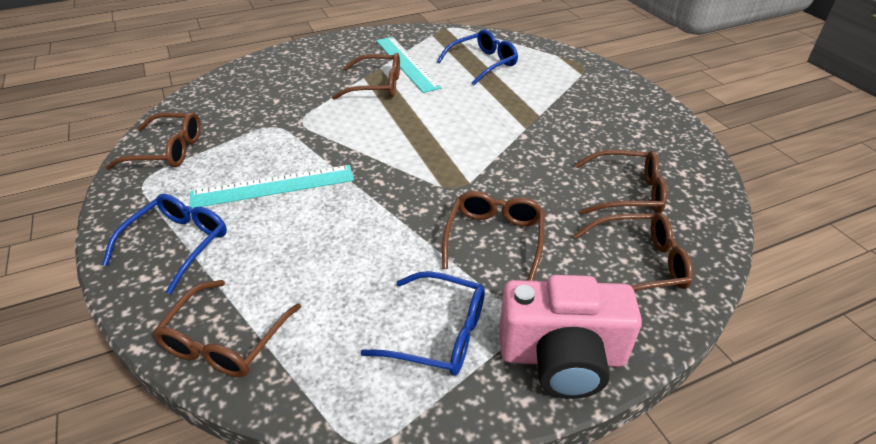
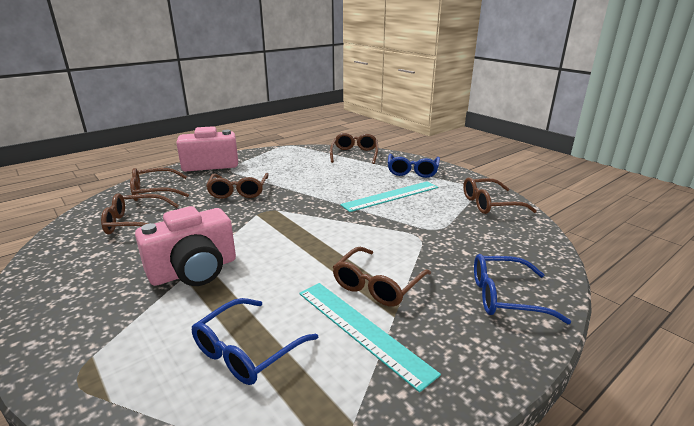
camera: 165 degrees right, 15 degrees down
(377, 86) = (377, 285): brown glasses -> brown glasses turned 45 degrees counterclockwise
(439, 333) = (265, 164): blue glasses -> blue glasses (505, 297)
(531, 119) = (194, 270): none -> pink camera

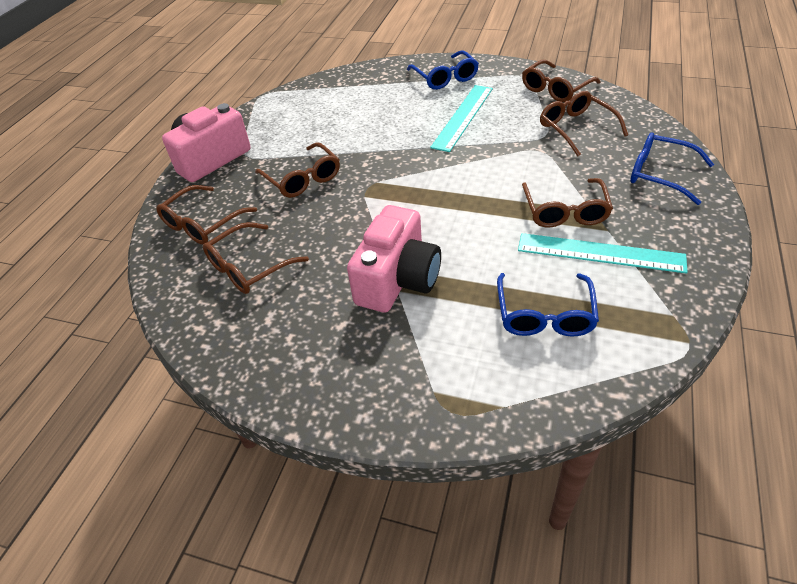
camera: 30 degrees left, 20 degrees up
(354, 154) = (358, 78): brown glasses -> brown glasses (576, 128)
(505, 297) = (659, 174): blue glasses -> blue glasses turned 60 degrees clockwise

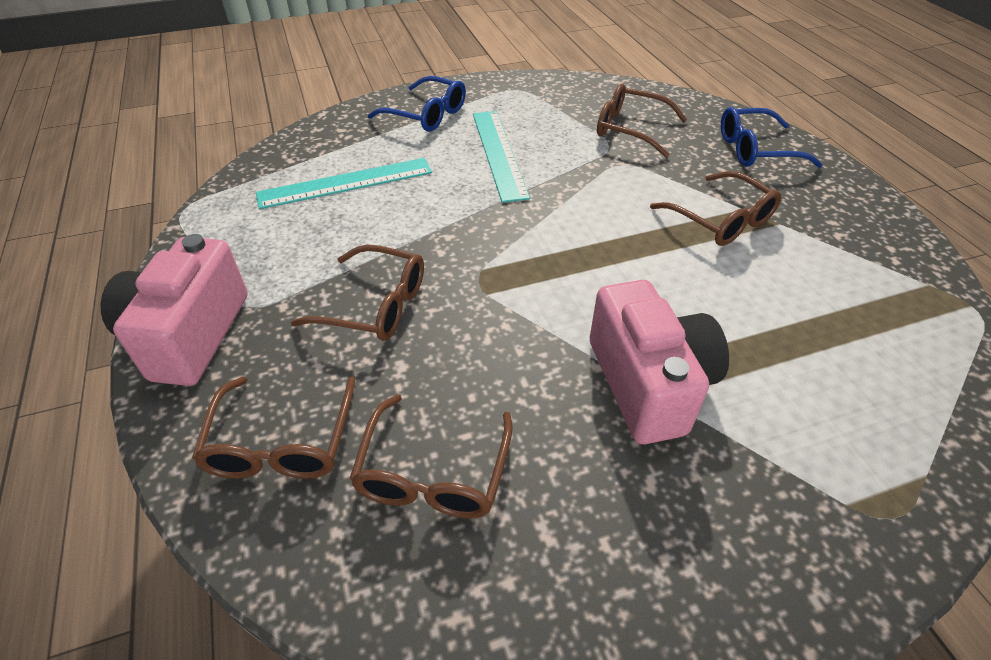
camera: 40 degrees left, 0 degrees up
(544, 315) = (836, 343): blue glasses -> none
(555, 89) = (563, 94): brown glasses -> none
(600, 253) = (802, 250): turquoise ruler -> turquoise ruler (346, 183)

